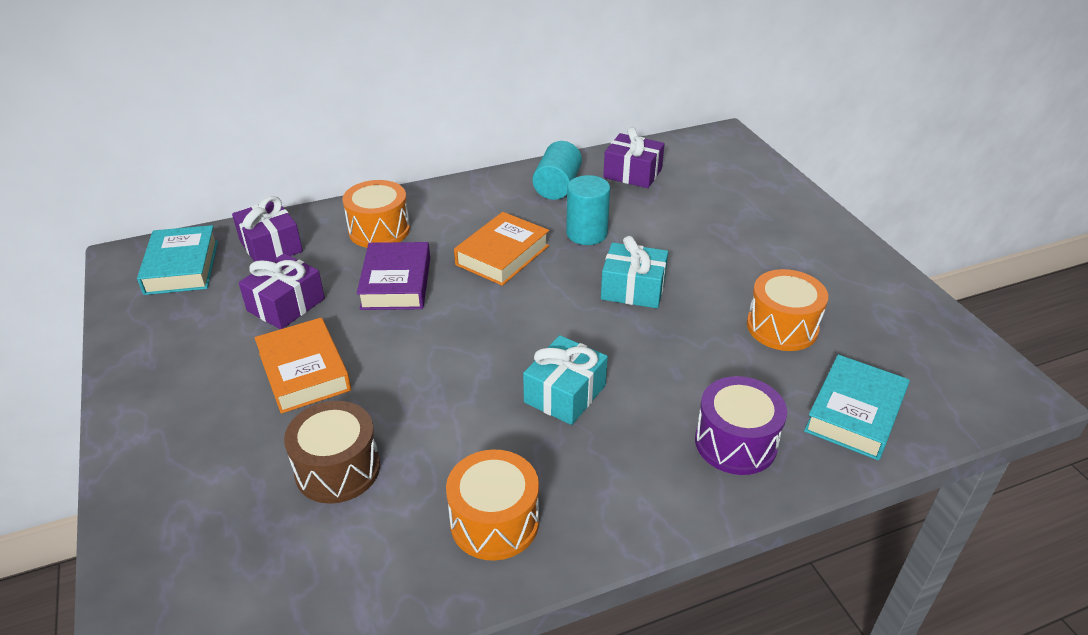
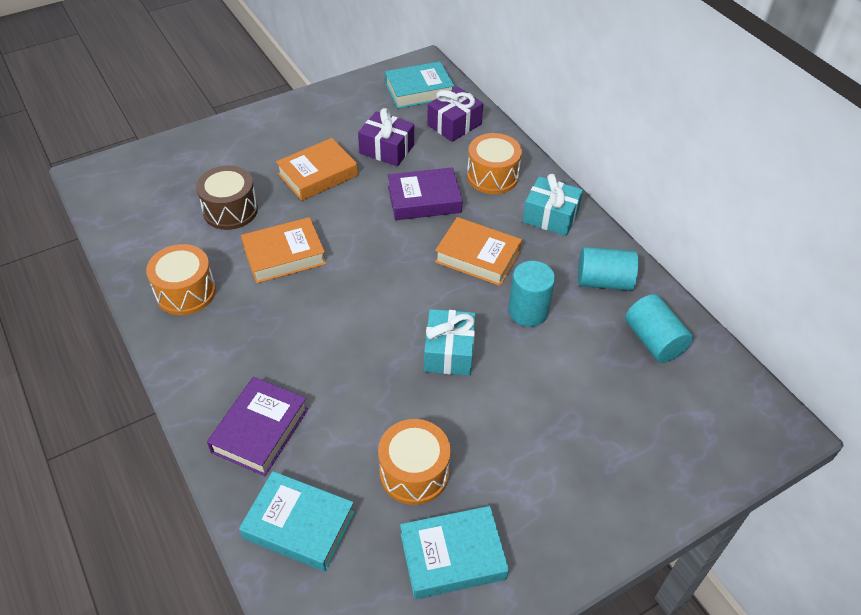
camera: 80 degrees right, 10 degrees up
(452, 412) = (284, 255): none -> orange book
(565, 394) = (308, 316): turquoise gift -> turquoise gift (550, 216)
(632, 173) = (653, 340): purple gift -> turquoise cylinder
(735, 443) = (260, 430): purple drum -> purple book
(867, 312) = (452, 556): none -> turquoise book

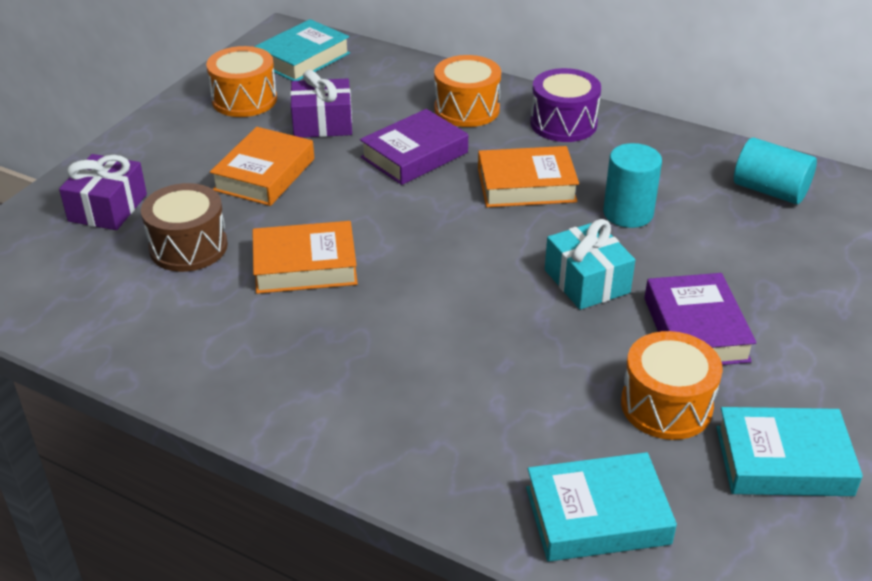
camera: 30 degrees left, 10 degrees down
(186, 292) = (216, 350): orange drum -> orange drum (244, 100)
(260, 430) = (456, 446): purple book -> purple book (696, 329)
(284, 255) = (305, 266): orange book -> orange book turned 45 degrees clockwise
(452, 556) = (783, 461): turquoise book -> turquoise book turned 45 degrees clockwise
(454, 124) = (376, 77): purple gift -> purple gift (108, 208)
(550, 216) = (563, 123): turquoise gift -> purple drum
(604, 281) = (673, 159): turquoise cylinder -> none

